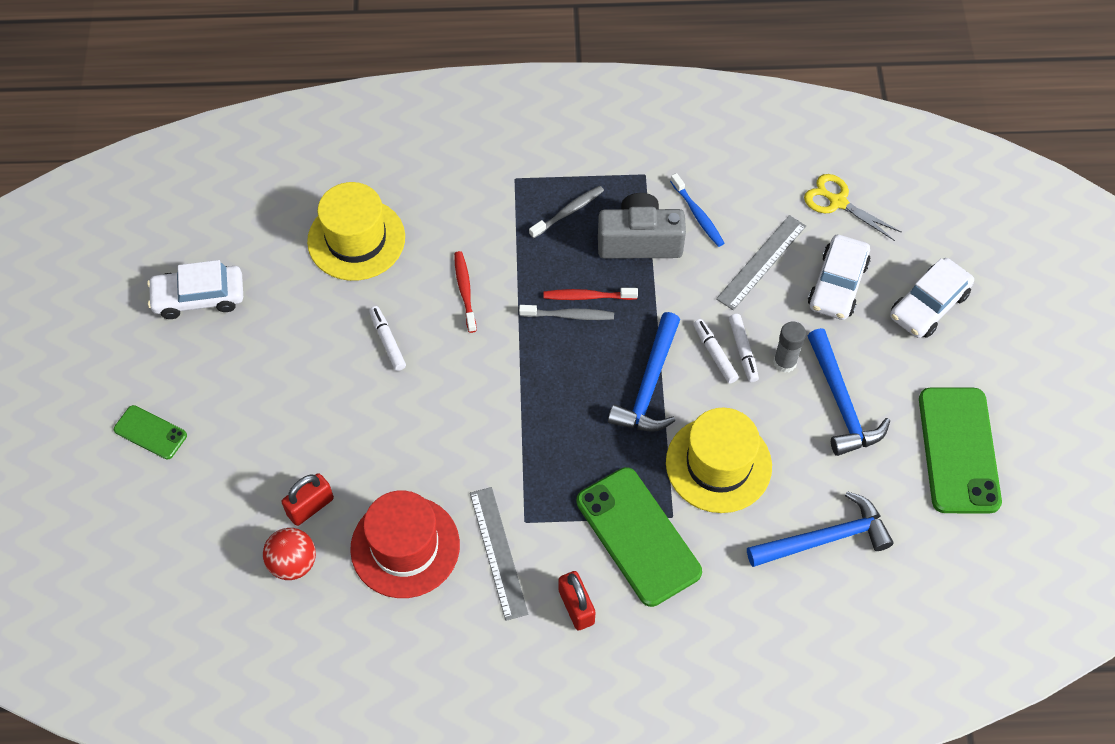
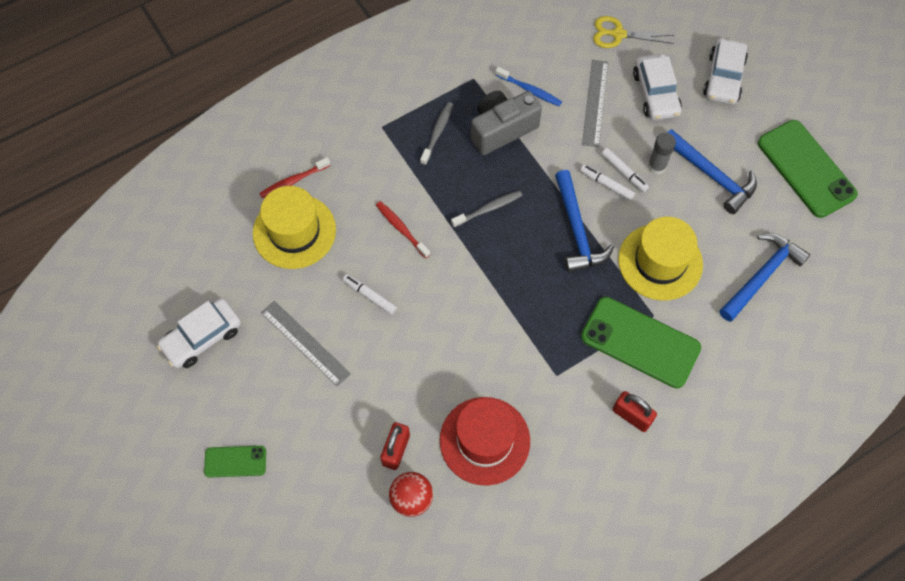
camera: 30 degrees left, 5 degrees up
(498, 552) = (553, 407): grey ruler -> grey ruler (305, 343)
(587, 296) = (492, 188): red toothbrush -> red toothbrush (293, 181)

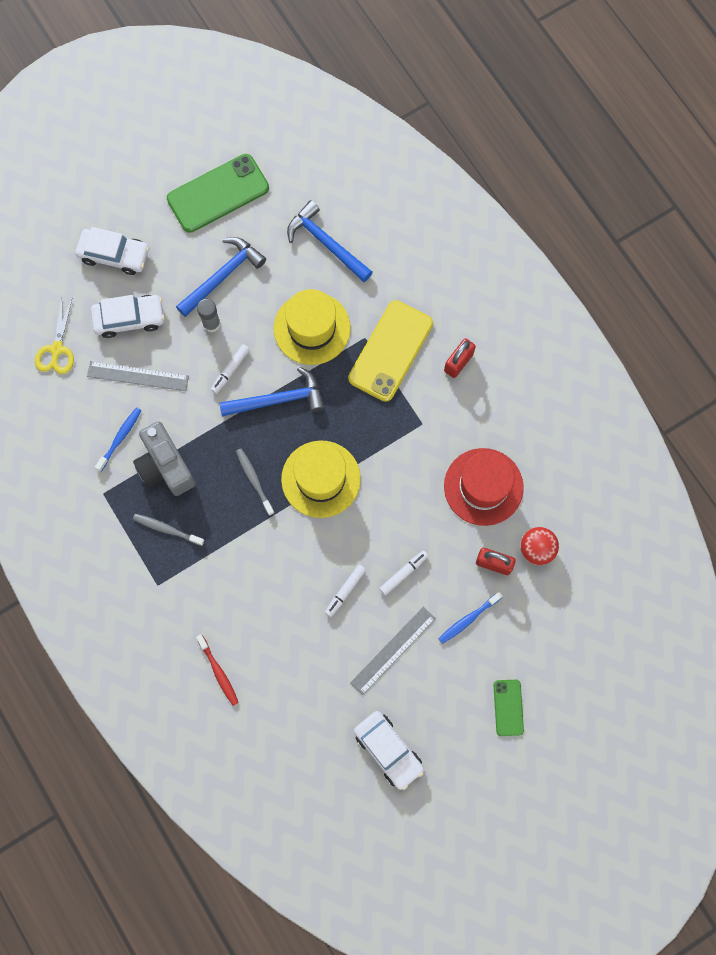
camera: 90 degrees left, 10 degrees up
(294, 231) = (275, 667): yellow hat -> yellow hat (321, 479)
(334, 421) = (468, 619): none -> blue toothbrush
(401, 229) = (274, 563): red toothbrush -> none
(624, 172) = (217, 354): white marker -> white marker (403, 573)
(640, 342) = (390, 351): green phone -> yellow phone

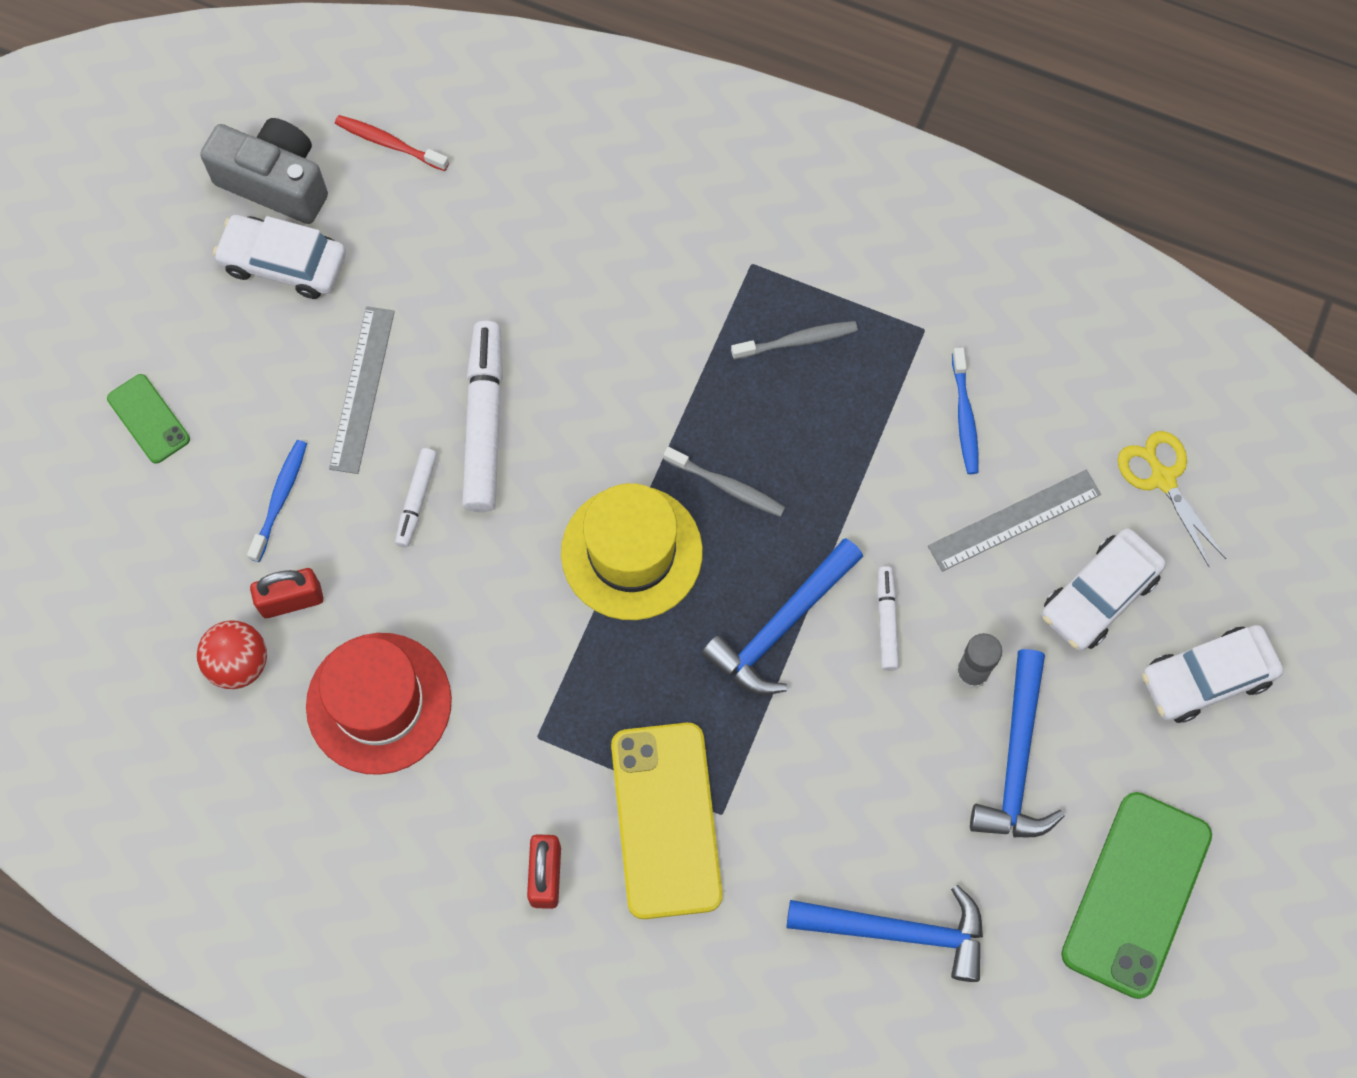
camera: 145 degrees right, 5 degrees down
(165, 466) = (869, 422): grey camera -> grey camera (275, 182)
(218, 672) = (584, 212): red toothbrush -> red toothbrush (389, 143)
(312, 328) = (815, 772): yellow hat -> none
(345, 591) = (484, 422): white marker -> white marker, size x1.93

